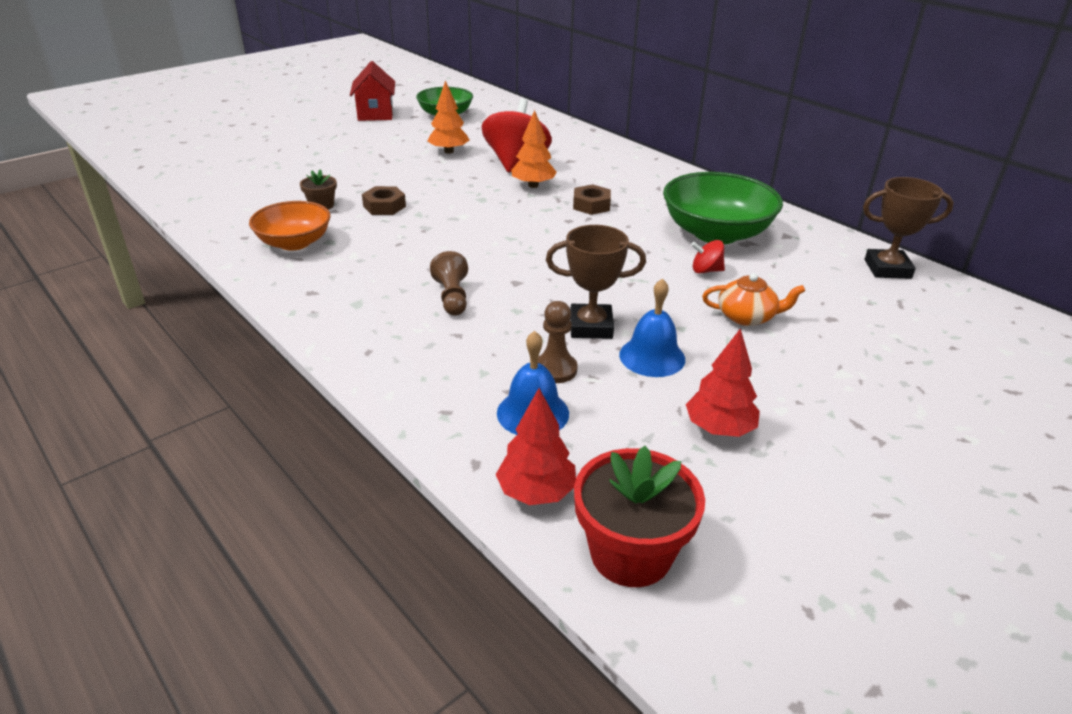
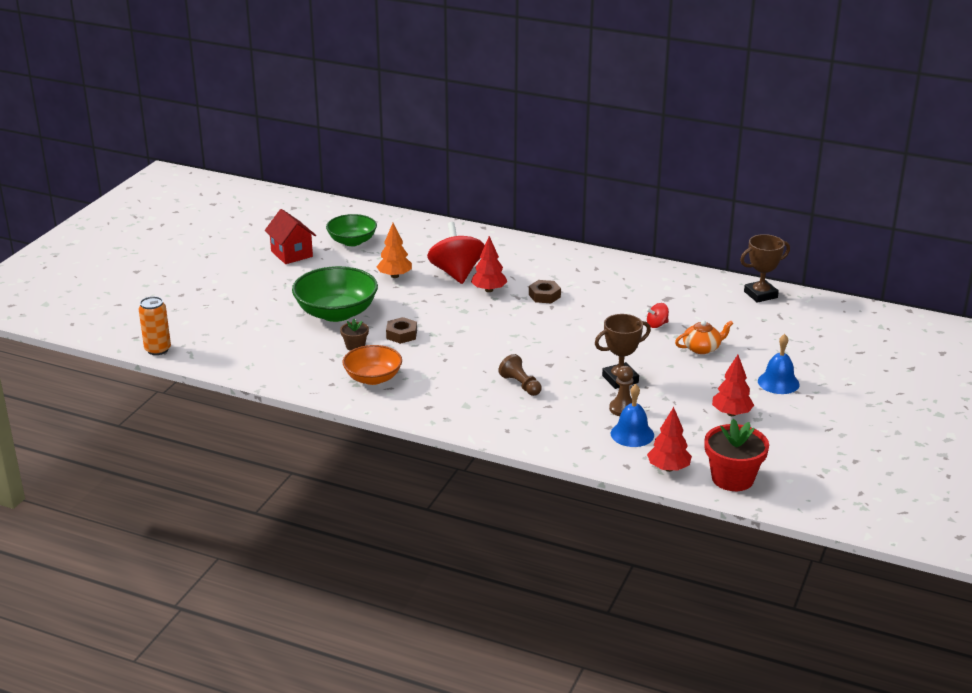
camera: 25 degrees left, 5 degrees down
(138, 163) = (158, 349): none -> orange can
(533, 185) = (489, 290): orange tree -> red tree
(652, 356) = (668, 386): blue bell -> blue bell (778, 382)
(716, 233) = (643, 296): green bowl -> green bowl (336, 313)

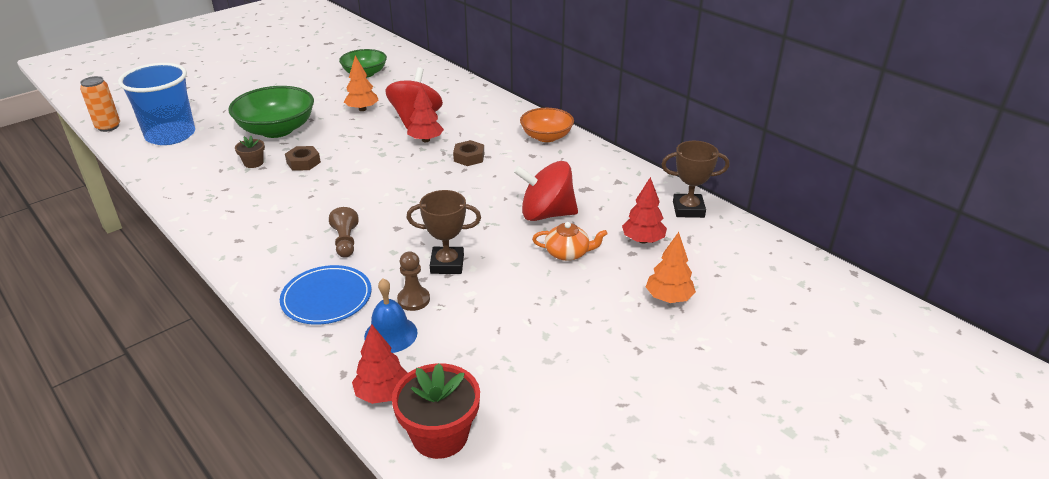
camera: 25 degrees right, 5 degrees up
(236, 342) = (170, 135): none -> blue cup
(292, 254) = (307, 74): red house -> none
(373, 378) = (229, 197): orange bowl -> orange bowl (546, 137)
(555, 425) = (326, 298): none -> blue plate
(657, 325) = (546, 214): red spinning top -> red spinning top, size x2.26
(731, 413) = (524, 343): red tree -> red tree (643, 240)
(778, 382) = (615, 320): blue bell -> none
(801, 359) = (668, 298): none -> orange tree

